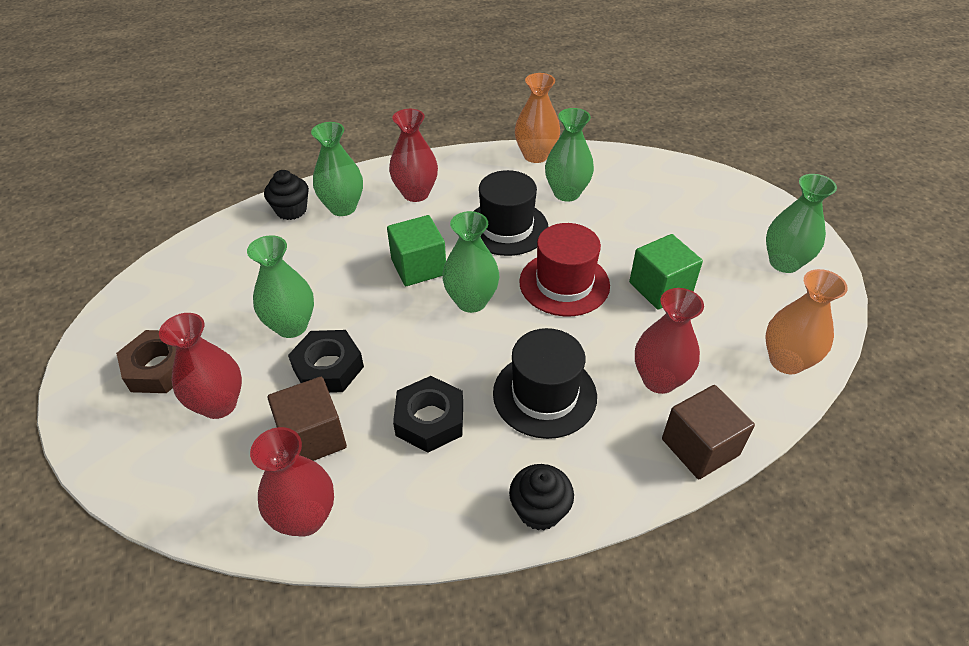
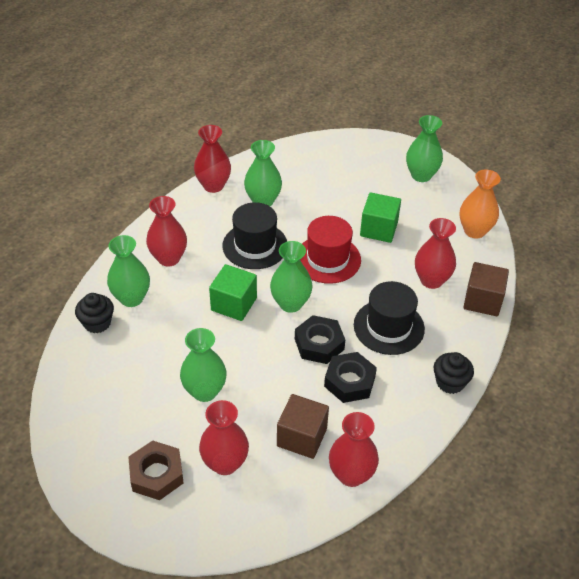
camera: 45 degrees left, 0 degrees up
(328, 367) = (259, 397): black nut -> black nut (319, 344)
(536, 155) = (213, 186): orange vase -> red vase

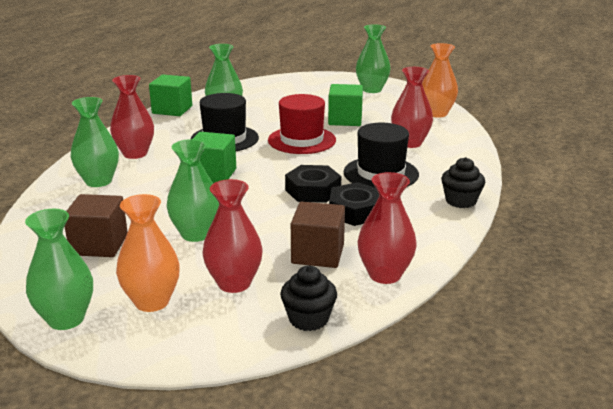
camera: 10 degrees left, 20 degrees down
(97, 323) = (61, 200): black cupcake -> black cupcake (308, 319)
(156, 474) = (152, 302): brown nut -> orange vase
(213, 186) = (172, 110): red vase -> green cube
(290, 303) = (273, 169): green vase -> green vase (66, 319)
(482, 300) = (465, 150): brown cube -> brown cube (99, 245)

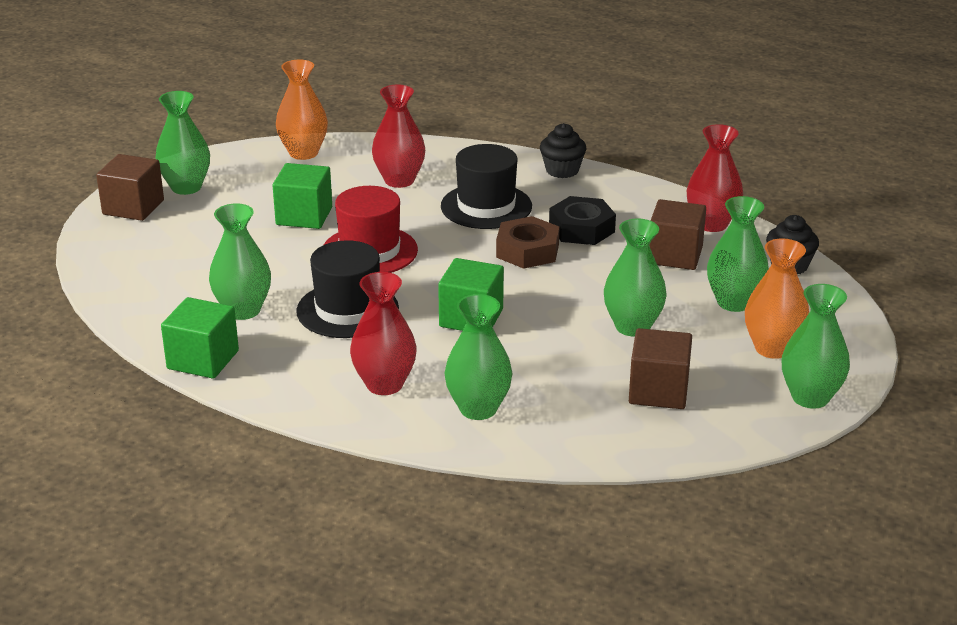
camera: 85 degrees left, 5 degrees up
(234, 283) = (734, 302): red vase -> green vase
(313, 191) = (527, 251): black nut -> brown nut
(342, 81) = (133, 207): none -> brown cube

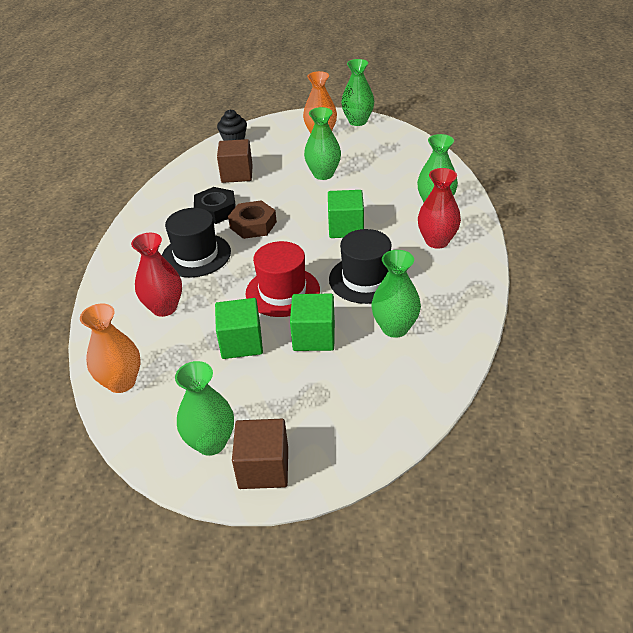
camera: 105 degrees left, 10 degrees up
(203, 360) = (466, 325): green cube -> green cube (314, 337)
(562, 170) = (130, 234): black cupcake -> none
(658, 391) = (380, 157): brown cube -> none
(711, 224) = (193, 168): red vase -> none
(734, 302) = (281, 150): green vase -> none

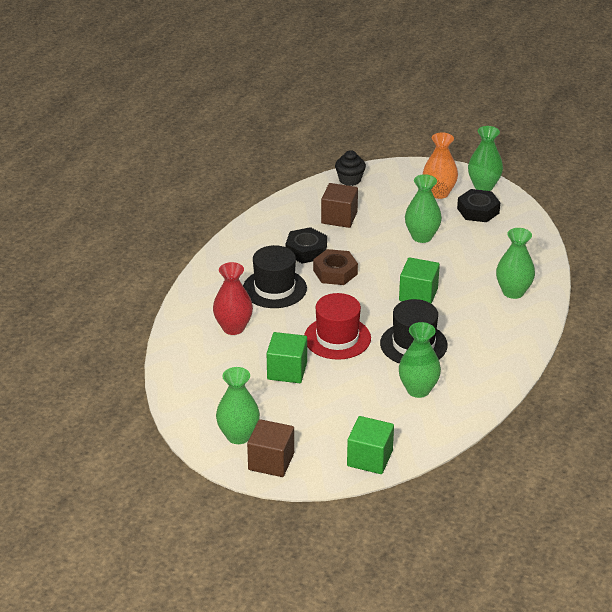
camera: 15 degrees right, 5 degrees down
(121, 382) = (183, 377): orange vase -> none
(314, 337) = (348, 380): green cube -> green cube (369, 458)
(363, 142) = (478, 211): none -> black nut
(437, 241) = (495, 326): red vase -> none

